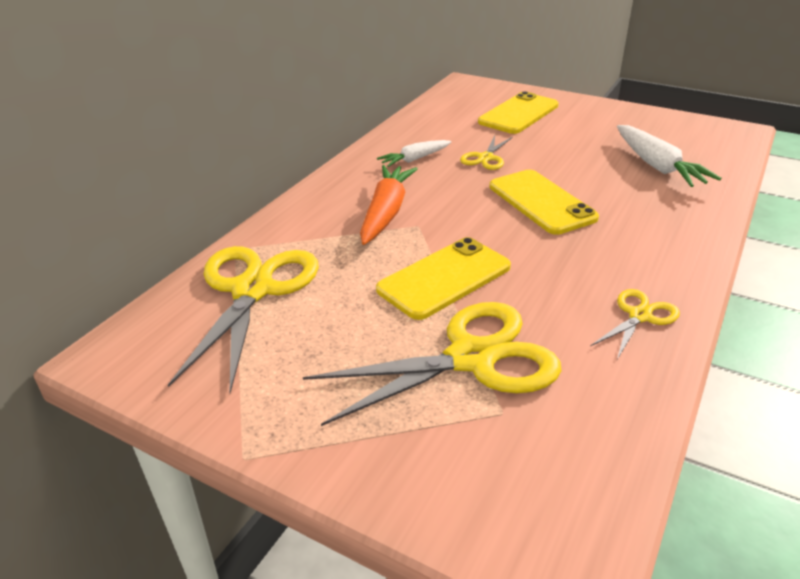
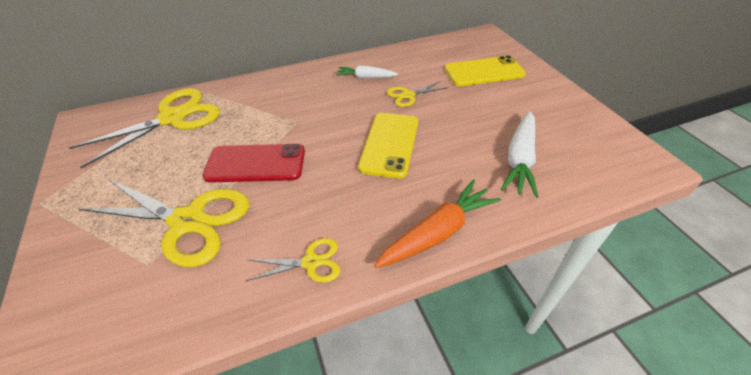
camera: 40 degrees right, 10 degrees up
(386, 212) = (296, 105): orange carrot -> orange carrot (438, 232)
(444, 278) = (256, 164): yellow phone -> red phone

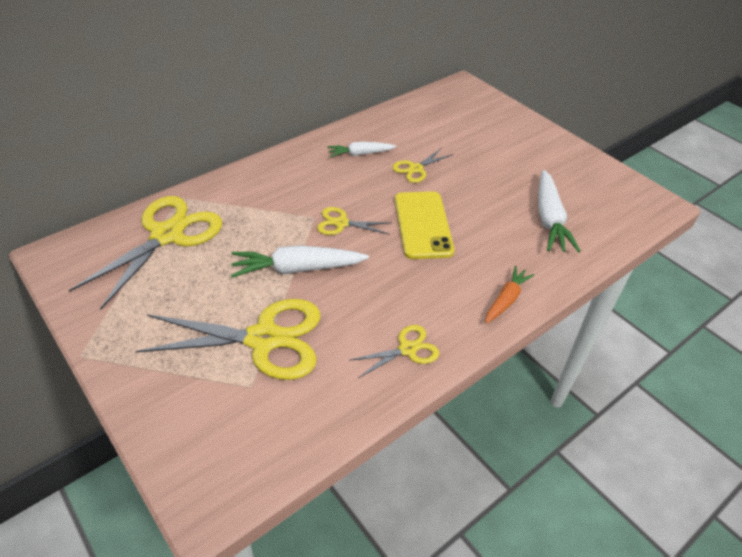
camera: 20 degrees left, 0 degrees up
(256, 164) = (297, 269): red phone -> white carrot
(317, 131) = (341, 223): none -> yellow scissors
(438, 232) = (506, 299): orange carrot -> orange carrot, size x0.62
(484, 72) = (480, 131): yellow phone -> none

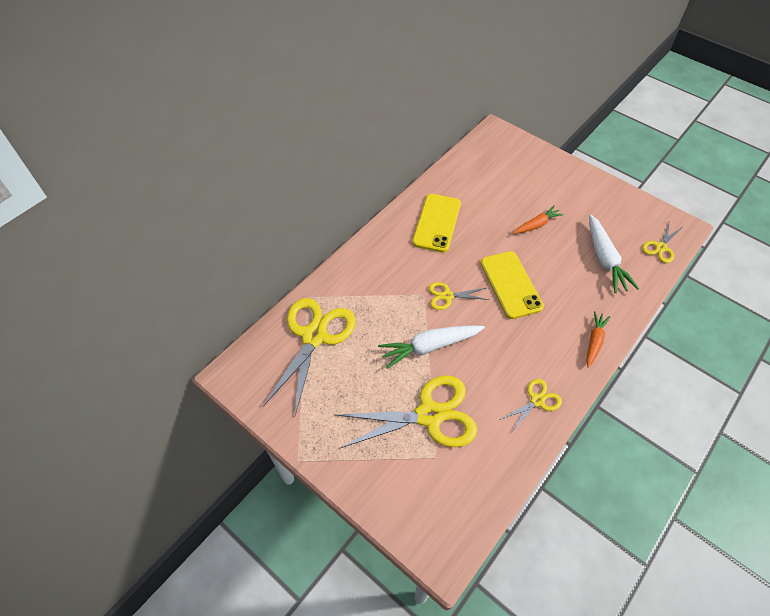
camera: 10 degrees left, 10 degrees up
(360, 154) = (436, 223): white carrot -> yellow phone
(415, 169) = (486, 229): yellow scissors -> yellow scissors (660, 247)
(478, 173) = (537, 224): none -> orange carrot

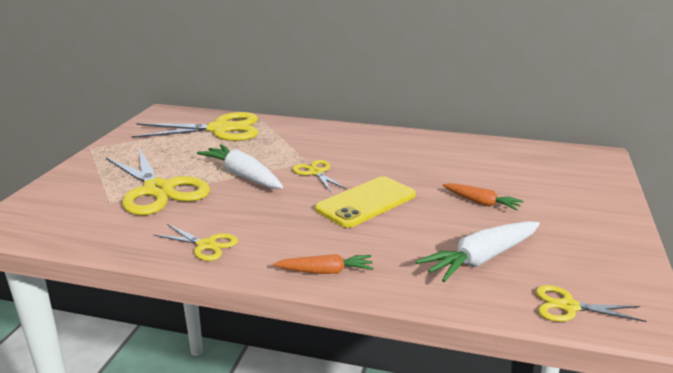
camera: 65 degrees right, 30 degrees down
(436, 223) = (410, 150): yellow phone -> none

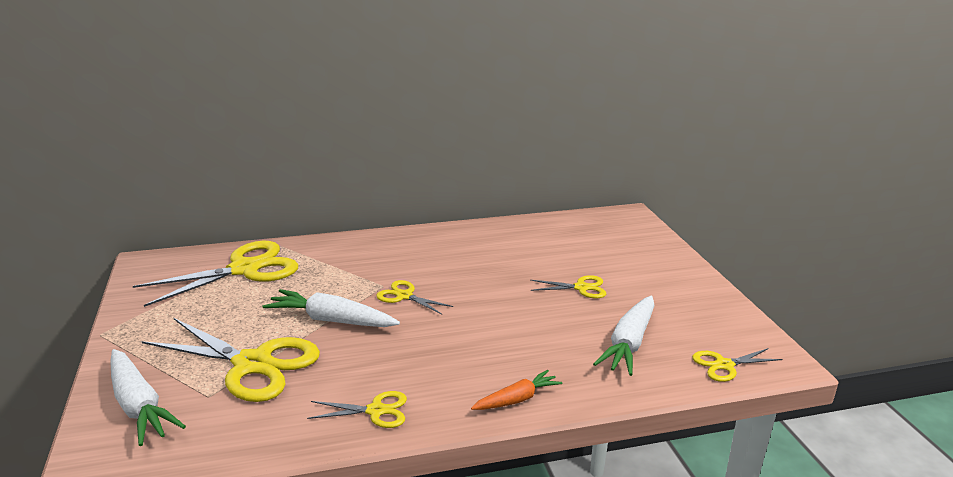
camera: 30 degrees left, 0 degrees up
(63, 196) = (139, 406): none -> white carrot
(366, 202) = (483, 316): yellow phone -> none
(481, 203) = (581, 288): orange carrot -> yellow scissors

